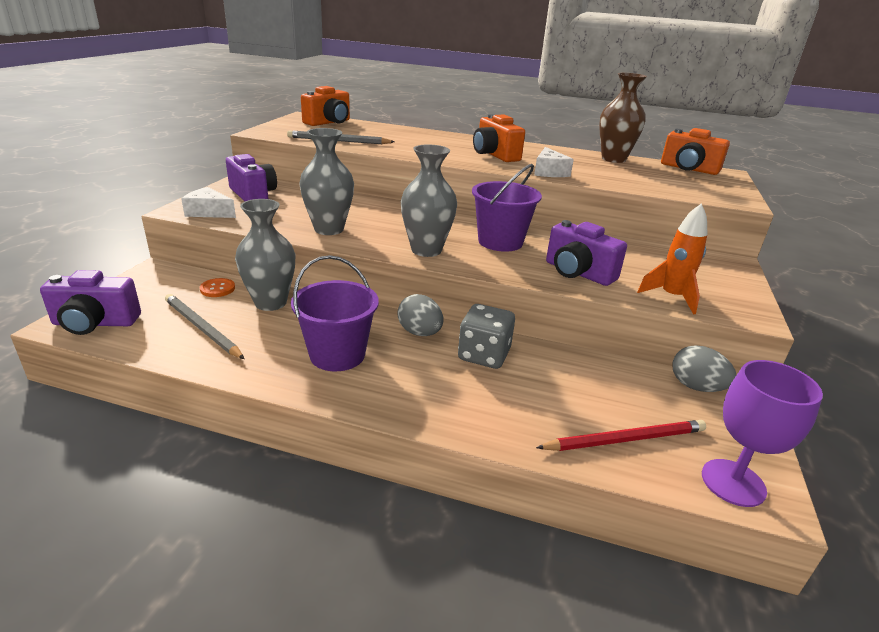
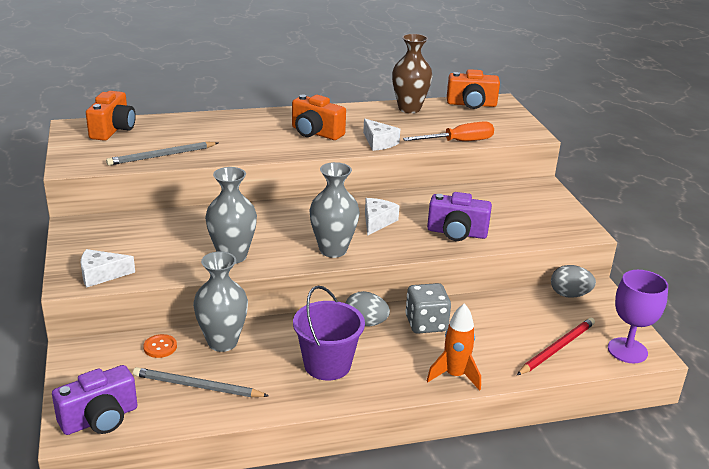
camera: 30 degrees left, 0 degrees up
(253, 195) = (112, 240): purple camera -> none
(500, 242) = (377, 221): purple bucket -> white cheese
(639, 189) = (459, 142): none -> orange screwdriver
(671, 297) = (530, 233): orange rocket -> orange rocket (454, 376)

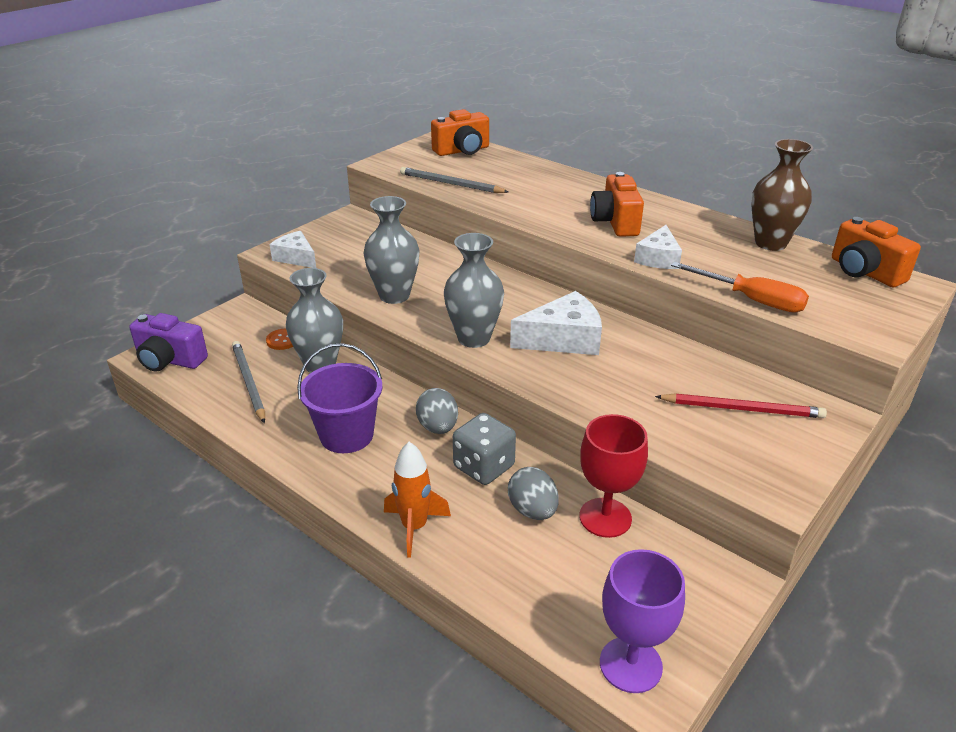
camera: 55 degrees right, 5 degrees up
(377, 221) = (563, 339): white cheese -> white cheese, size x1.53
(457, 233) = (617, 396): purple camera -> none
(515, 304) = (605, 517): none -> red goblet
(557, 348) = (557, 591): red pencil -> red pencil (742, 409)
(569, 294) = (687, 557): grey egg -> grey egg (532, 510)

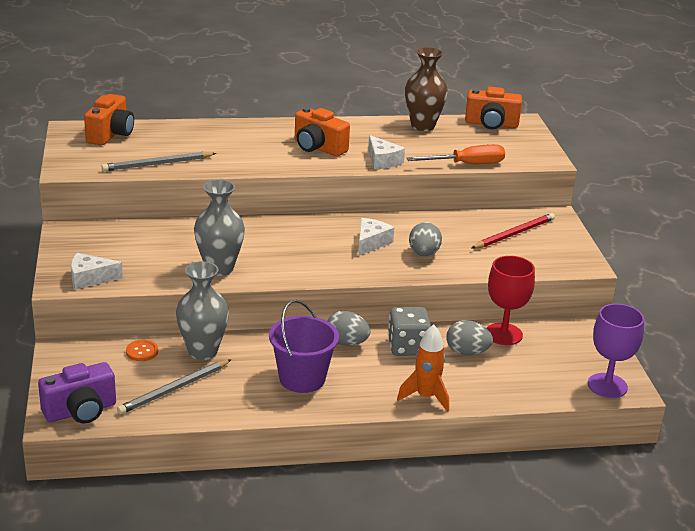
camera: 50 degrees left, 5 degrees down
(249, 382) = (174, 389): grey pencil -> grey pencil turned 60 degrees counterclockwise
(474, 338) = (320, 268): grey vase -> none
(563, 339) = (371, 243): white cheese -> white cheese, size x0.66
(597, 376) = (423, 254): none -> grey egg

